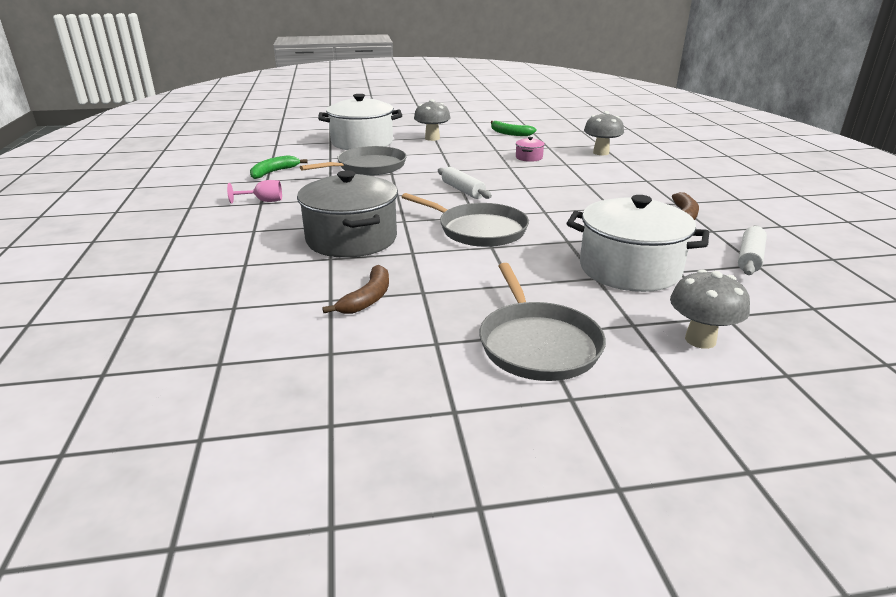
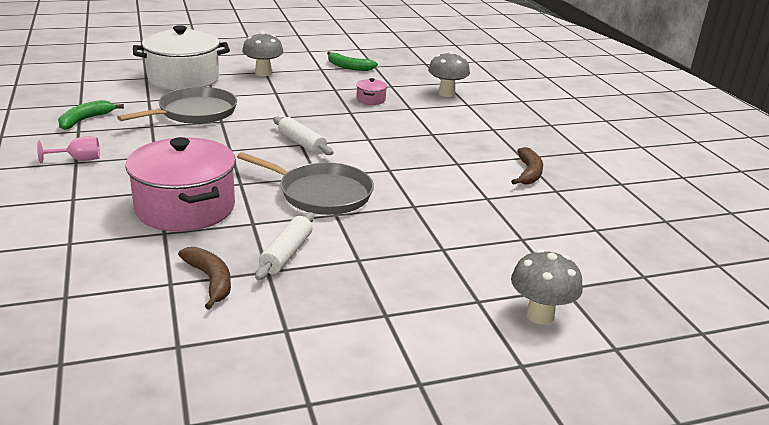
camera: 10 degrees left, 0 degrees up
(351, 239) = (185, 208): grey pot -> pink pot
(368, 298) = (210, 280): brown banana -> brown banana turned 45 degrees counterclockwise
(537, 344) = (386, 326): grey pan -> none
(629, 269) = (475, 238): white pot -> none
(749, 258) = (589, 222): white rolling pin -> white rolling pin (286, 253)

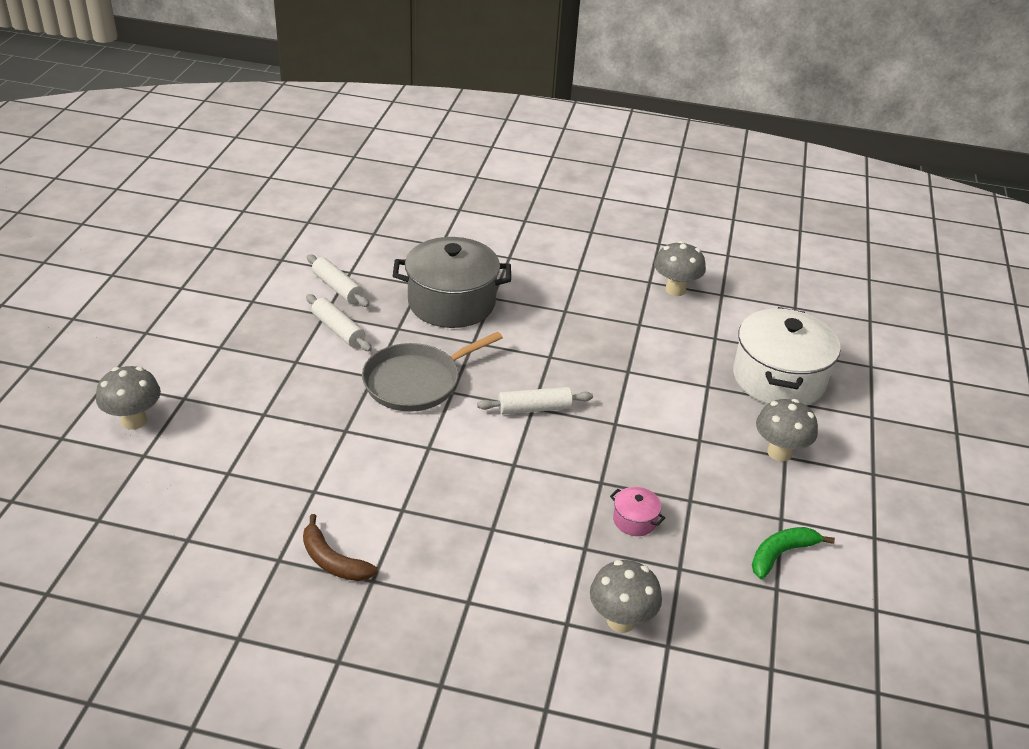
camera: 120 degrees right, 10 degrees up
(78, 160) = (582, 271): pink goblet -> none
(85, 120) = (675, 290): green banana -> grey mushroom
(185, 208) = (451, 303): pink pot -> grey pot
(194, 112) = (662, 359): grey pan -> none
(210, 280) = (337, 288): brown banana -> white rolling pin

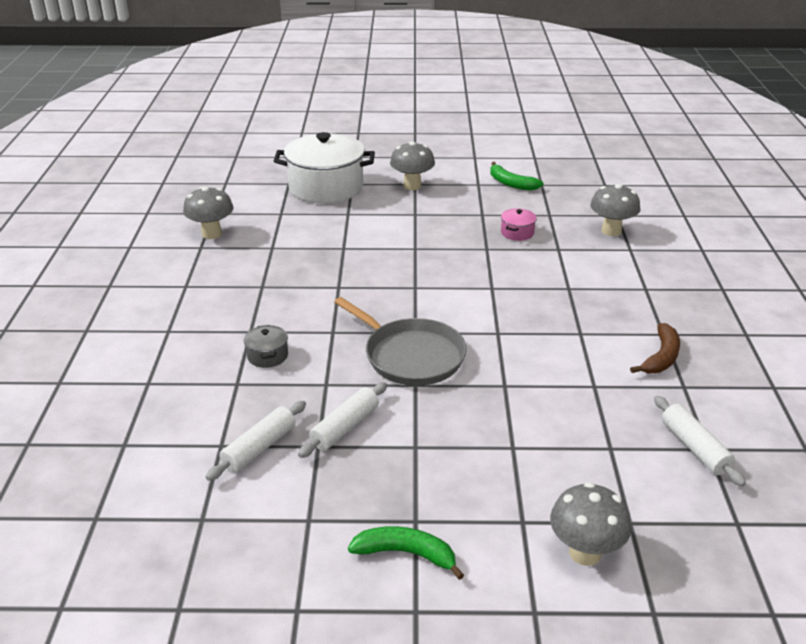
camera: 100 degrees left, 5 degrees down
(194, 337) = (406, 553): none -> green banana
(451, 303) = (267, 356): grey pot -> grey pot, size x0.41
(534, 408) = (416, 286): white rolling pin -> white rolling pin (694, 448)

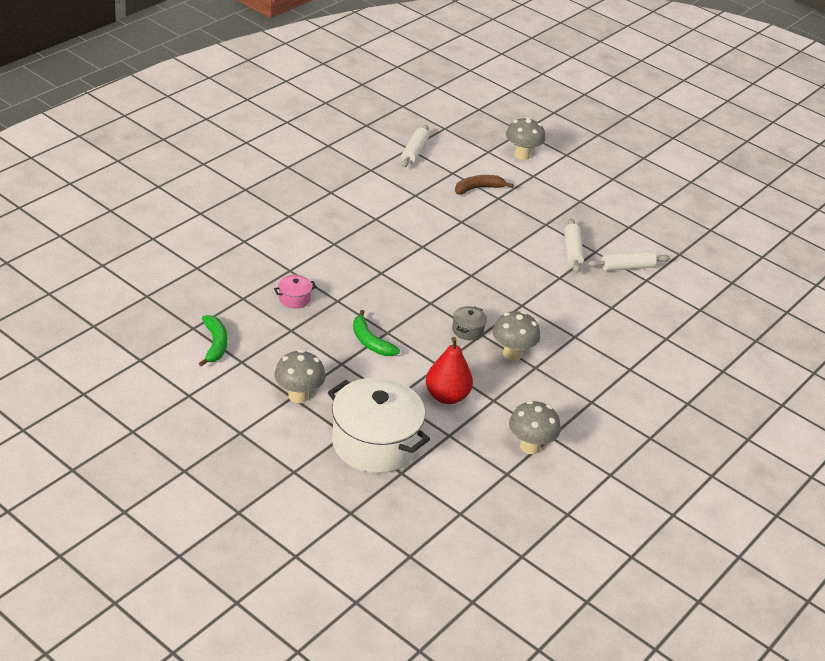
camera: 145 degrees left, 5 degrees up
(267, 356) = (578, 313): grey pot -> grey pot (467, 330)
(311, 232) = (446, 396): none -> red pear
(345, 427) = (572, 251): white rolling pin -> white rolling pin turned 75 degrees counterclockwise
(406, 553) = (597, 194): green banana -> green banana (370, 342)
(410, 356) = (492, 264): grey pan -> none
(611, 231) = (228, 259): grey mushroom -> grey mushroom (512, 354)
(661, 357) = (355, 185): brown banana -> brown banana (478, 188)

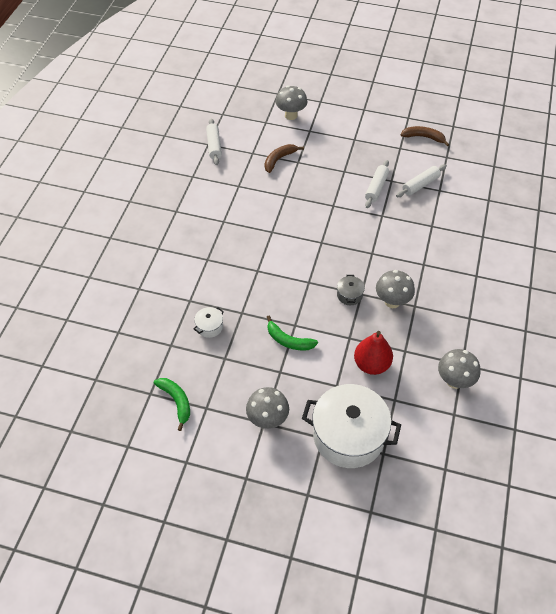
camera: 20 degrees left, 15 degrees up
(294, 299) = (209, 327): pink pot -> white pot
(572, 251) = (376, 188): white rolling pin -> white rolling pin turned 45 degrees clockwise
(665, 227) = (423, 137): none -> brown banana

